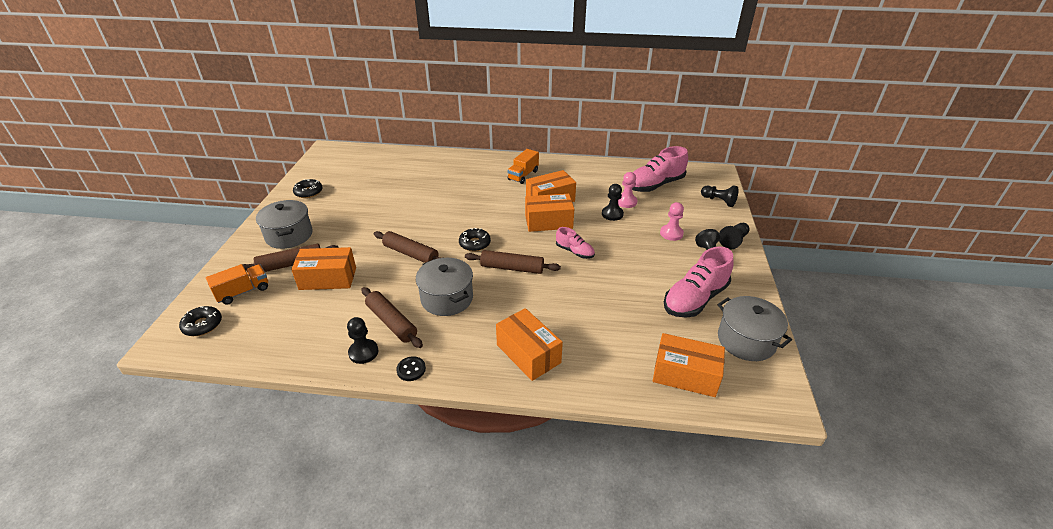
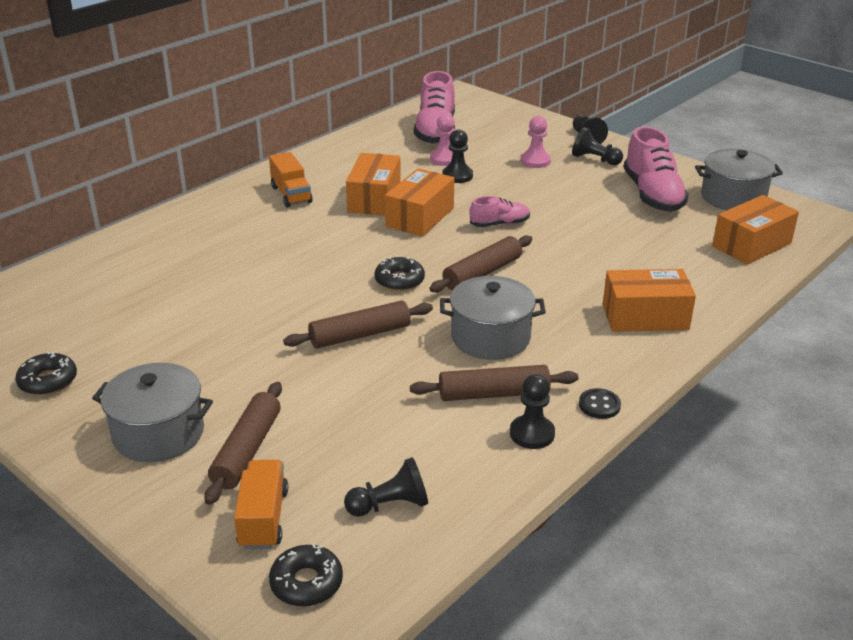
camera: 55 degrees left, 5 degrees down
(328, 278) = (331, 423): orange box -> none
(718, 201) = (512, 115): black pawn -> black pawn (390, 505)

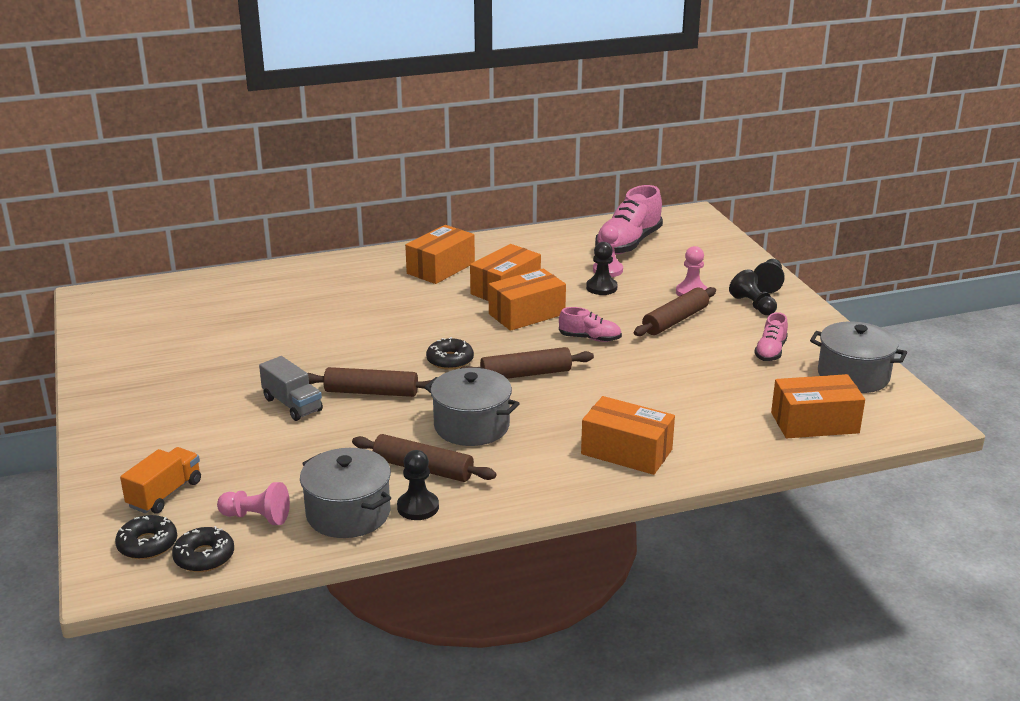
camera: 30 degrees right, 5 degrees down
(48, 381) = (126, 357): black donut -> black donut (204, 557)
(158, 433) = (159, 415): grey pot -> grey pot (348, 513)
(247, 450) = (202, 446): brown rolling pin -> brown rolling pin (675, 320)
(291, 195) = (441, 268): orange truck -> orange box
(294, 373) = (292, 405): none -> grey truck
(390, 505) = (256, 517): black pawn -> pink pawn
(599, 405) = (498, 506): black button -> none
(652, 195) = (770, 351): pink shoe -> pink shoe, size x0.54

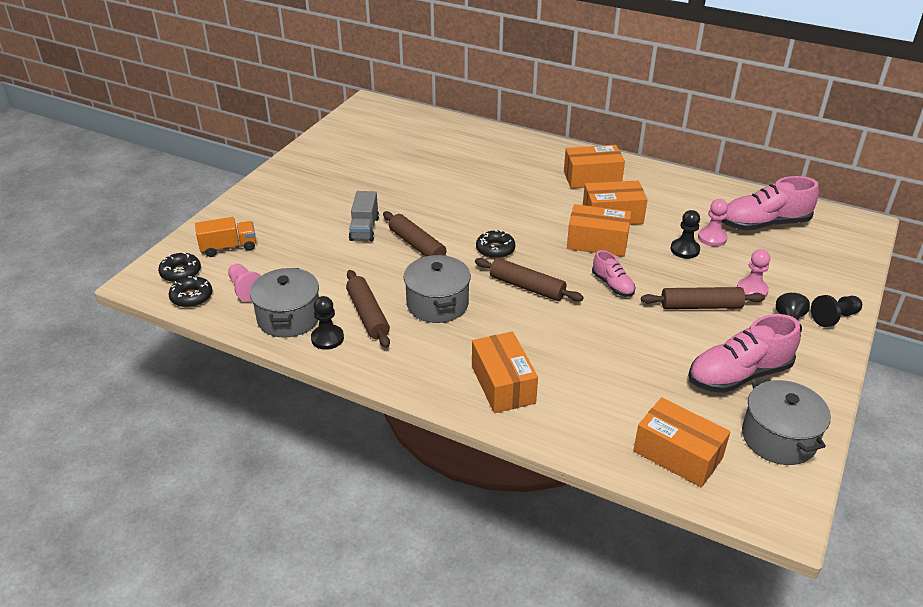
camera: 45 degrees right, 10 degrees up
(770, 351) = (738, 375): pink shoe -> pink shoe, size x1.86

